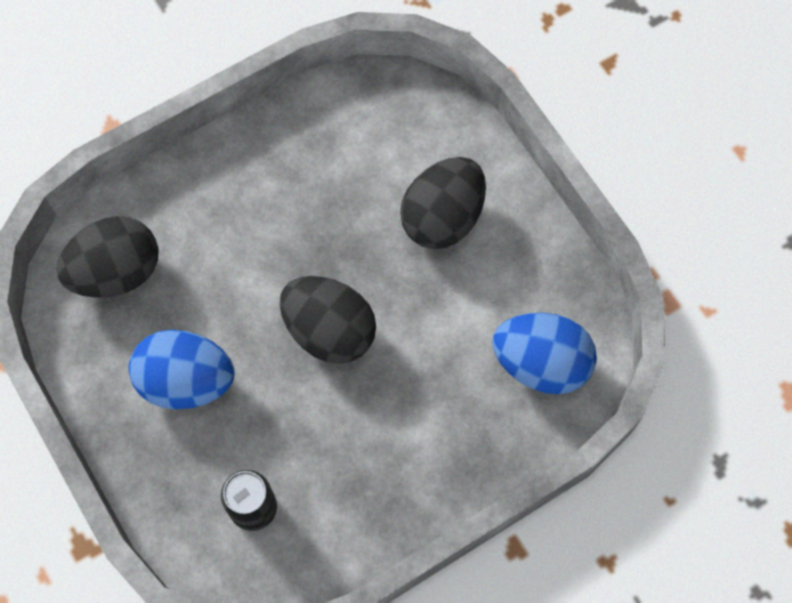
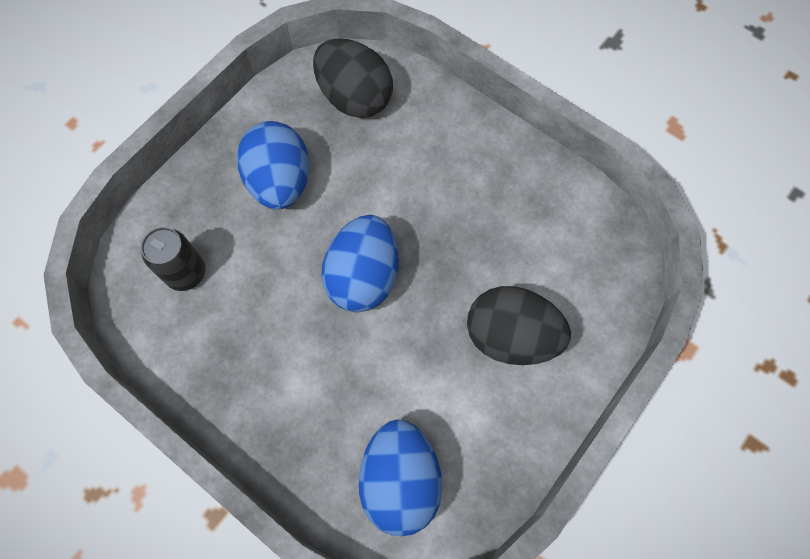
camera: 70 degrees right, 0 degrees up
(329, 331) = (363, 277): black egg -> blue egg

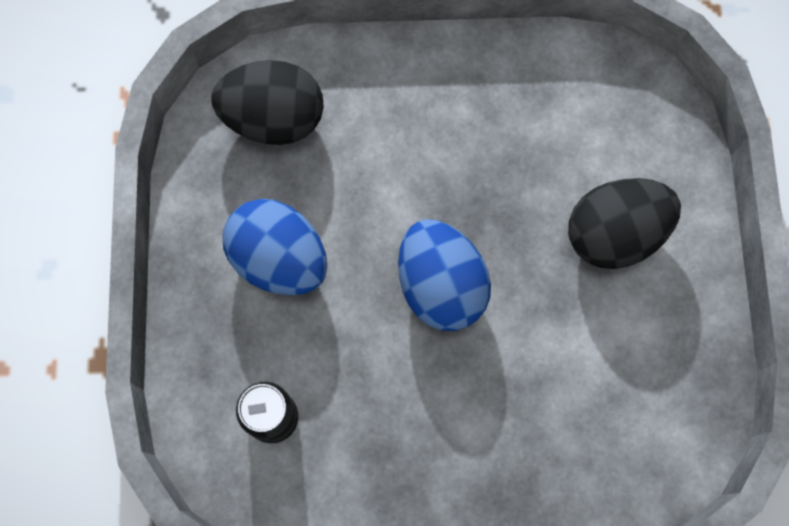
camera: 40 degrees left, 5 degrees up
(400, 480) = (630, 435): blue egg -> none

